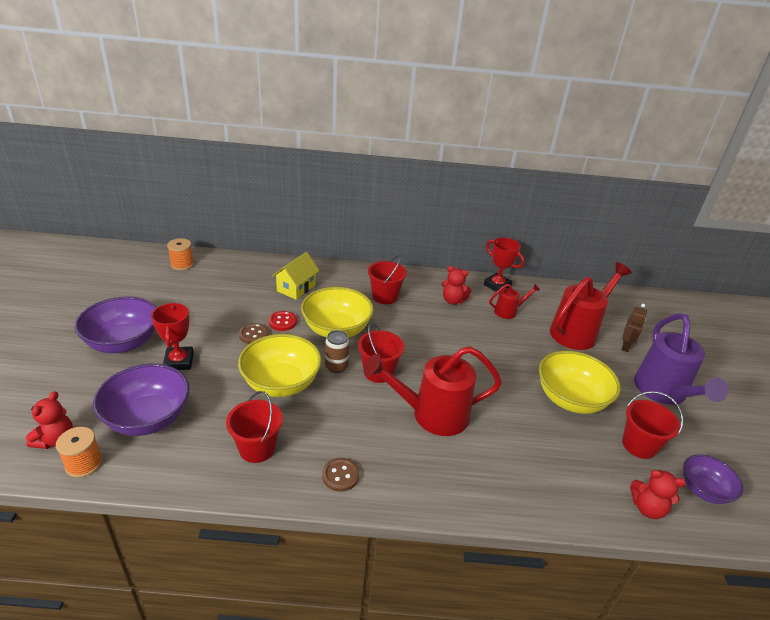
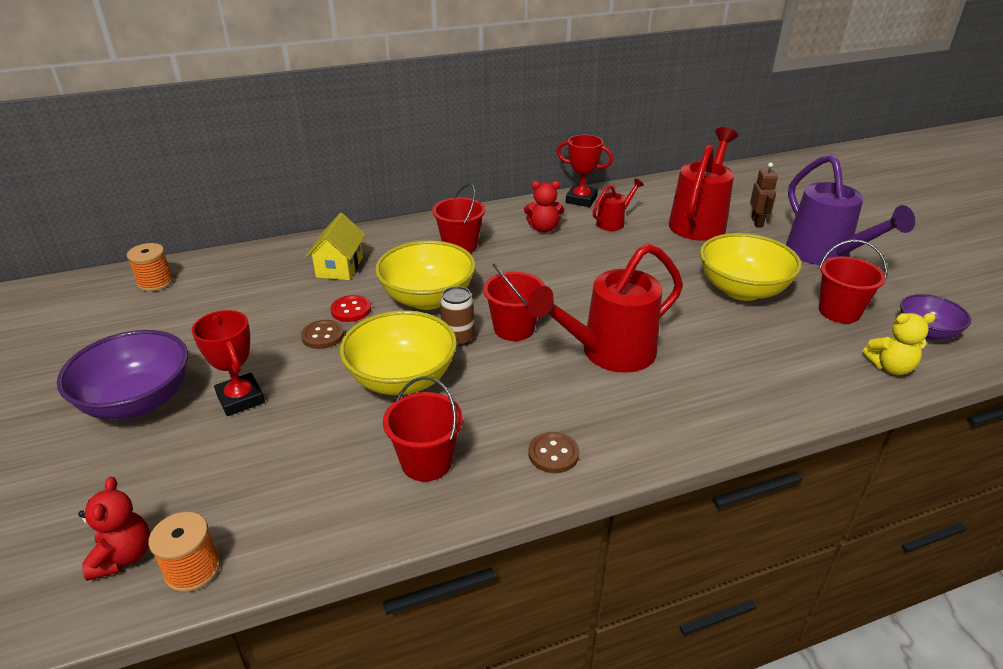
camera: 20 degrees left, 0 degrees up
(148, 418) = (248, 480): purple bowl -> none
(647, 508) = (890, 367): red teddy bear -> yellow teddy bear

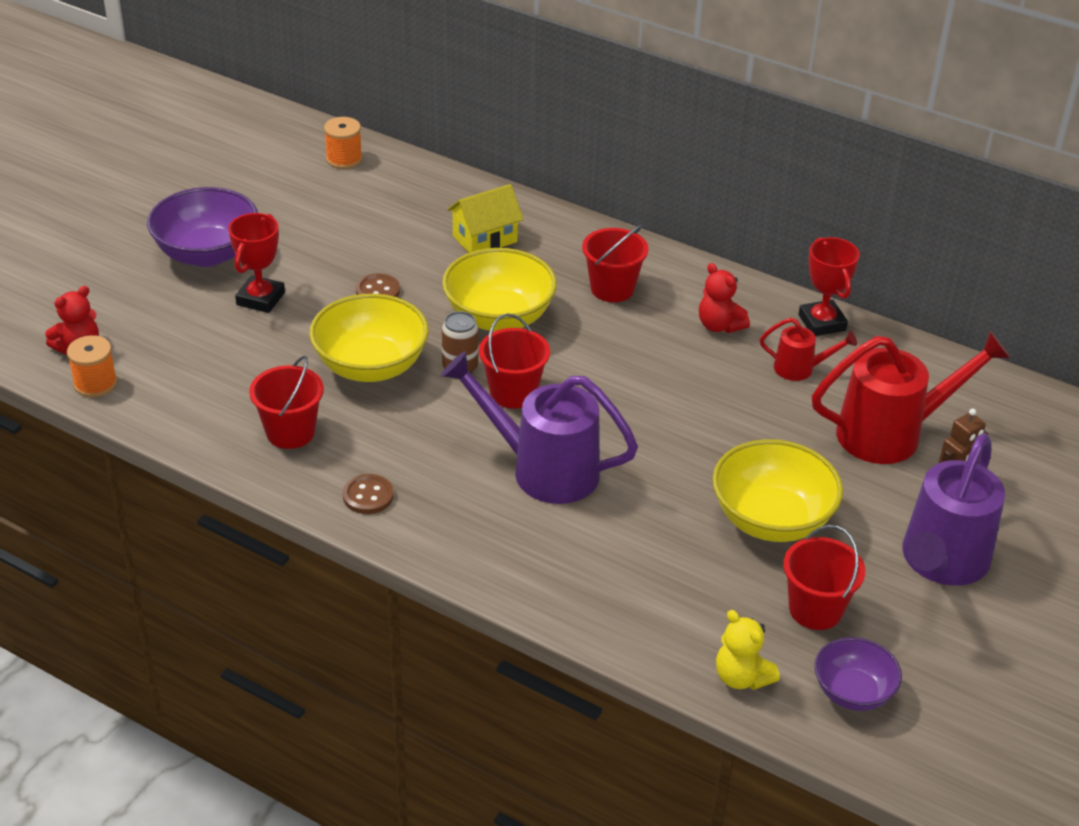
camera: 50 degrees right, 5 degrees up
(351, 310) = (429, 284): red button -> none
(609, 353) = (543, 469): red watering can -> purple watering can

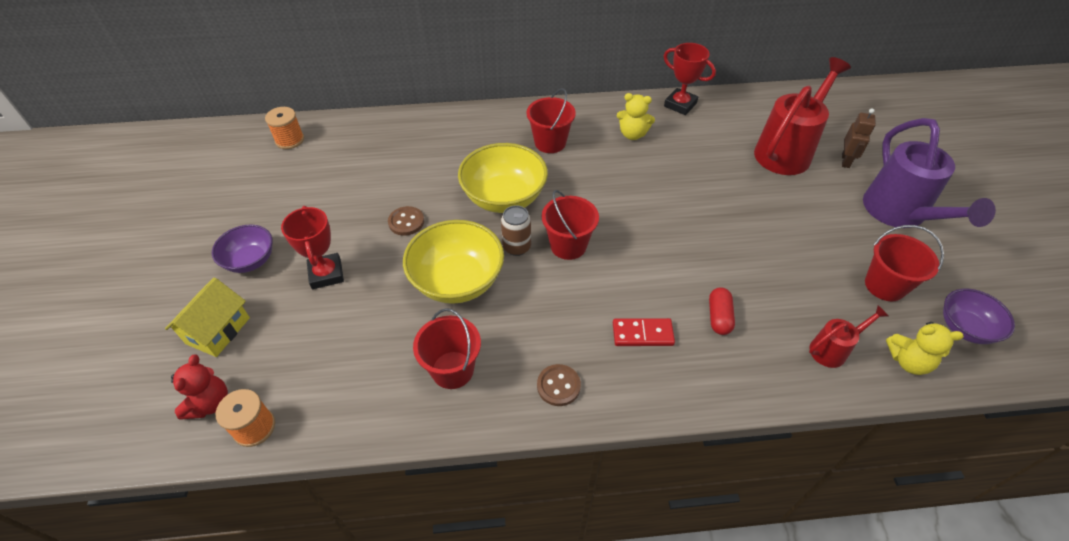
camera: 35 degrees left, 10 degrees up
(207, 254) = (250, 260): purple bowl -> purple bowl, size x0.61
(485, 239) = (440, 149): yellow house -> yellow house (218, 330)
(495, 503) = (642, 334): none -> red domino
(543, 469) = (643, 289): purple watering can -> none
(590, 532) = (719, 317): none -> red capsule
(719, 326) = (632, 134): red teddy bear -> yellow teddy bear
(771, 520) = (797, 241): yellow bowl -> none
(800, 369) = (701, 138): red watering can -> red watering can (832, 349)

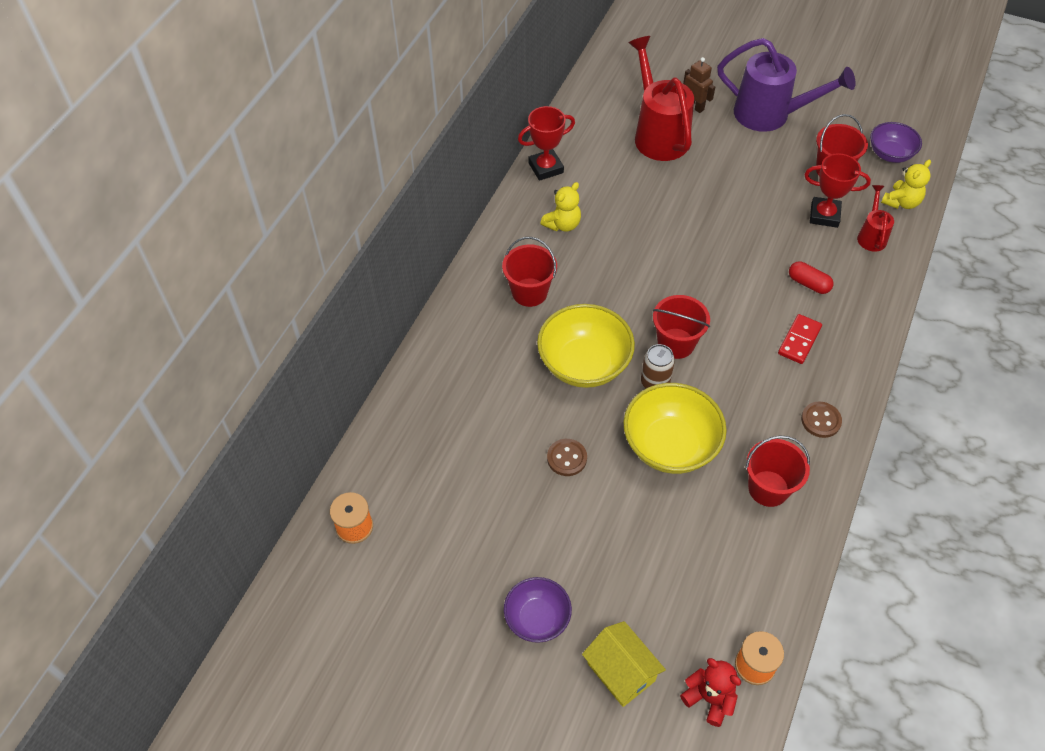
camera: 60 degrees left, 5 degrees up
(326, 274) = (598, 552): red trophy -> red trophy (824, 215)

